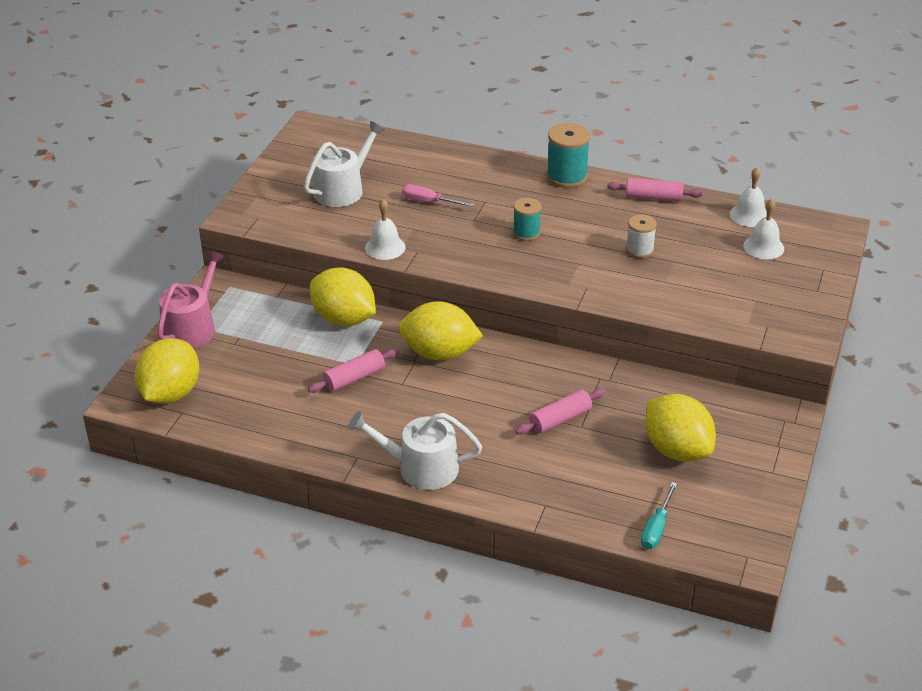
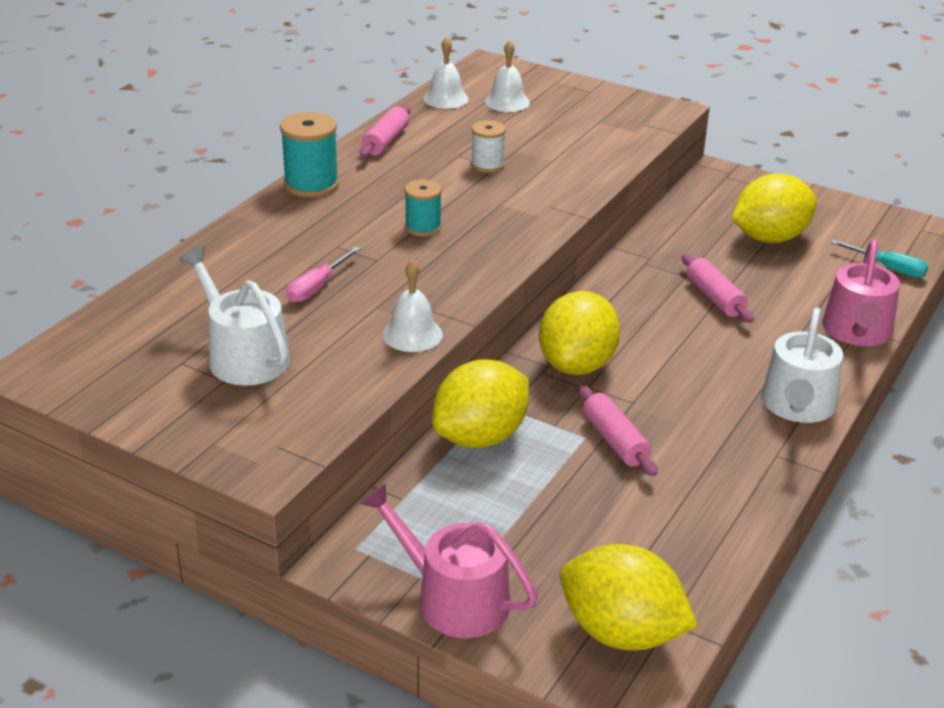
camera: 80 degrees left, 5 degrees down
(538, 504) = (857, 332): none -> pink watering can

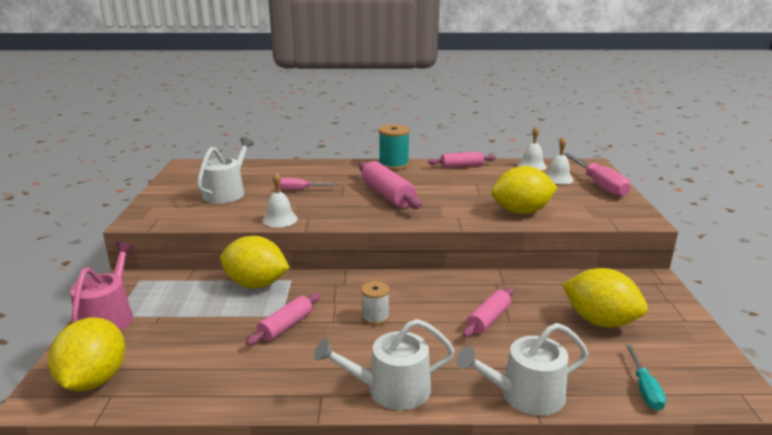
camera: 60 degrees right, 10 degrees down
(423, 227) = (387, 195): turquoise spool -> pink rolling pin
(487, 165) = (477, 192): white spool -> white spool (375, 317)
(555, 89) = (599, 185): none -> pink screwdriver
(577, 365) = (353, 292): yellow lemon -> yellow lemon (521, 212)
(857, 332) = (525, 395): pink watering can -> white watering can

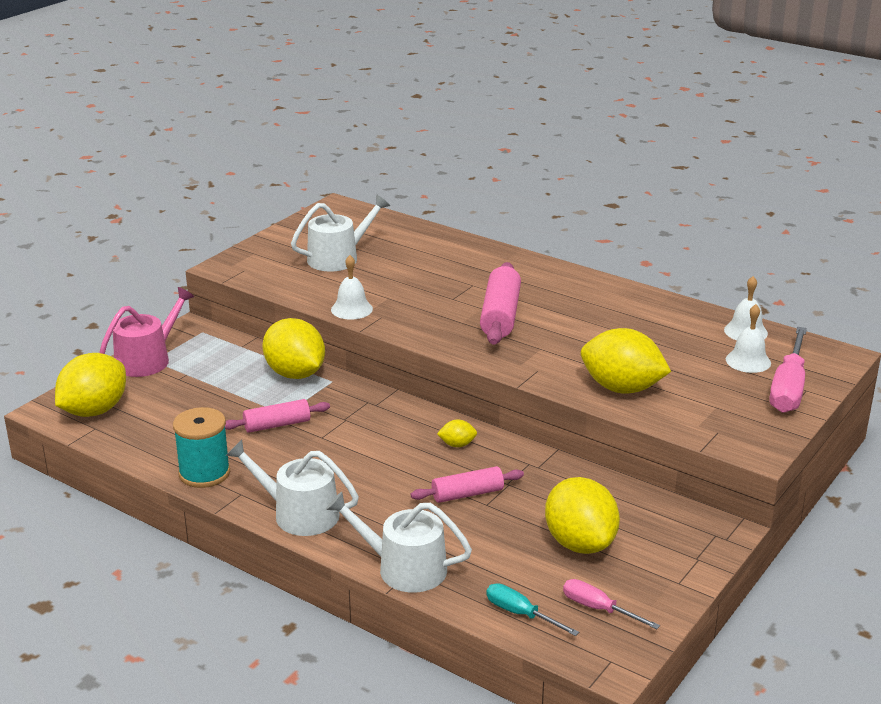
camera: 35 degrees right, 5 degrees up
(301, 190) = (416, 278): pink screwdriver -> pink screwdriver (598, 609)
(375, 317) = (364, 448): white spool -> none
(393, 164) = (567, 275): turquoise spool -> turquoise spool (204, 473)
(435, 289) = (457, 444): none -> yellow lemon
(461, 166) = (649, 303): pink rolling pin -> none
(644, 389) = (521, 614): turquoise screwdriver -> turquoise screwdriver turned 90 degrees clockwise

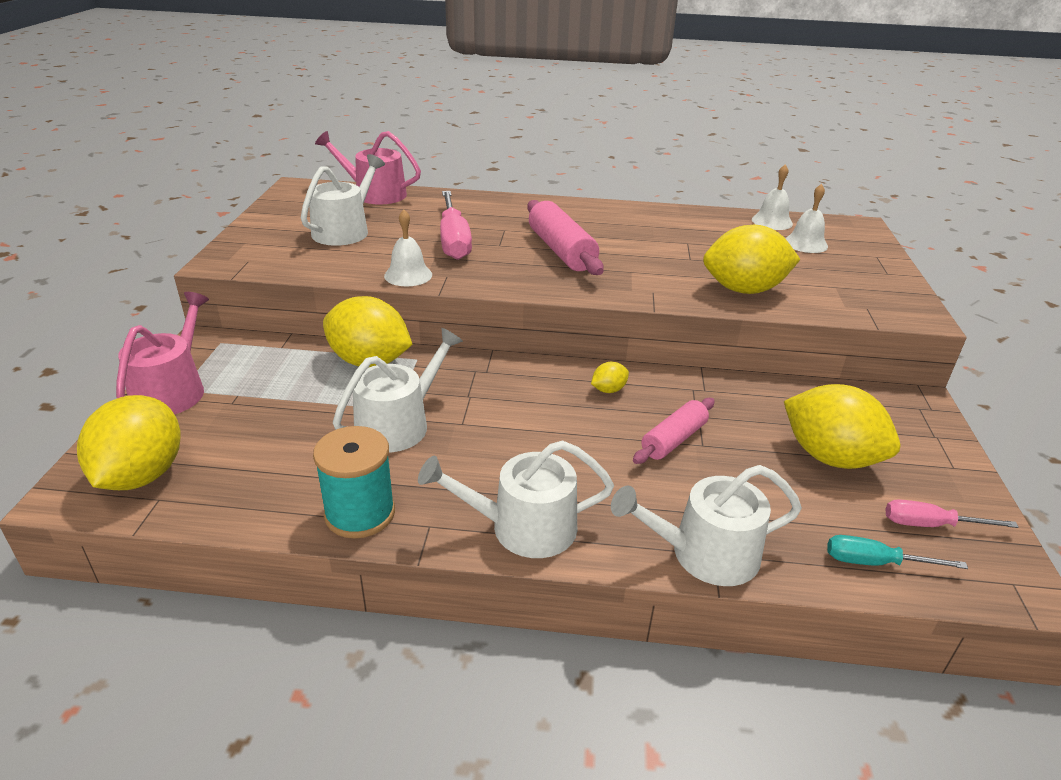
camera: 30 degrees left, 5 degrees up
(277, 425) = (399, 424): pink rolling pin -> white watering can
(395, 226) = (374, 194): none -> pink watering can
(788, 388) = (863, 258): pink screwdriver -> pink screwdriver (454, 240)

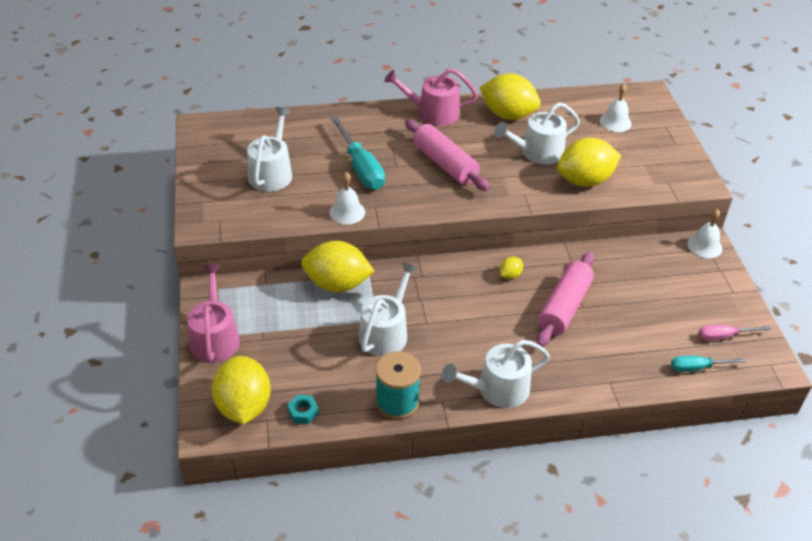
camera: 15 degrees left, 10 degrees up
(216, 499) = (303, 412): none -> turquoise nut
(374, 194) = (269, 123): pink watering can -> pink watering can (433, 113)
(454, 240) = (361, 168): pink screwdriver -> turquoise screwdriver
(674, 440) = (564, 307): pink rolling pin -> pink rolling pin, size x1.57
(705, 554) = (605, 383): white watering can -> white watering can (537, 152)
(772, 221) = (586, 100): white bell -> white bell (704, 246)
(830, 457) = (661, 300): yellow lemon -> yellow lemon (508, 115)

